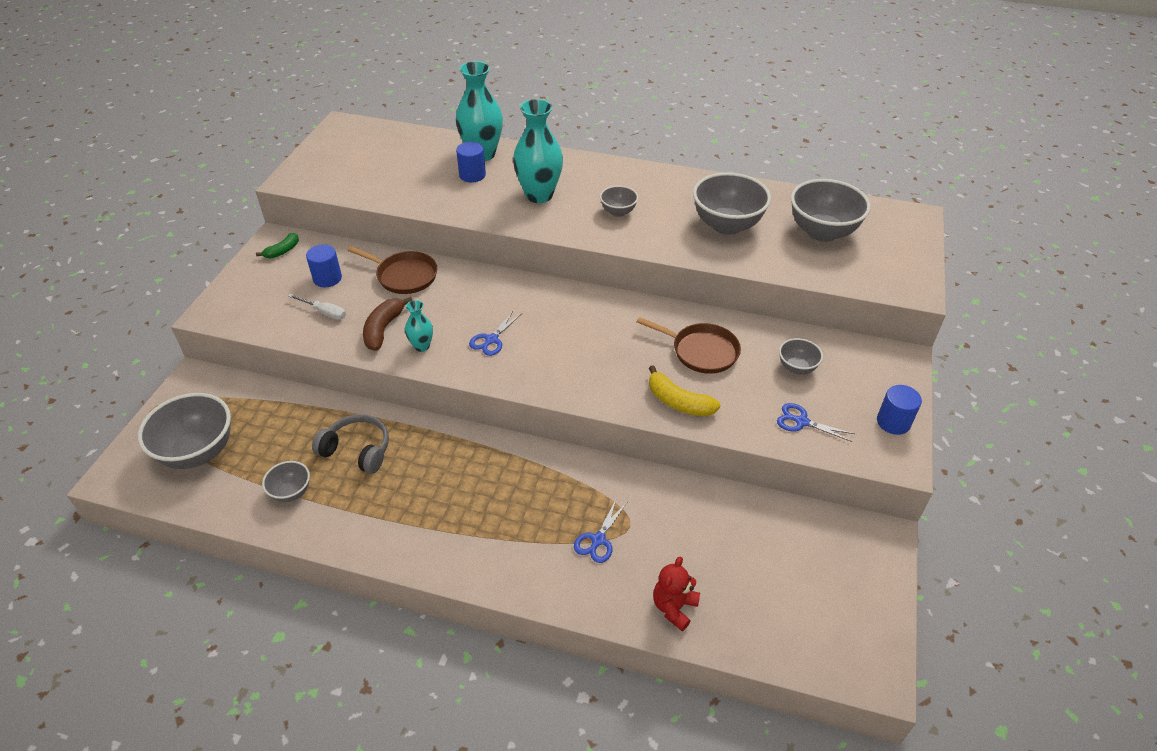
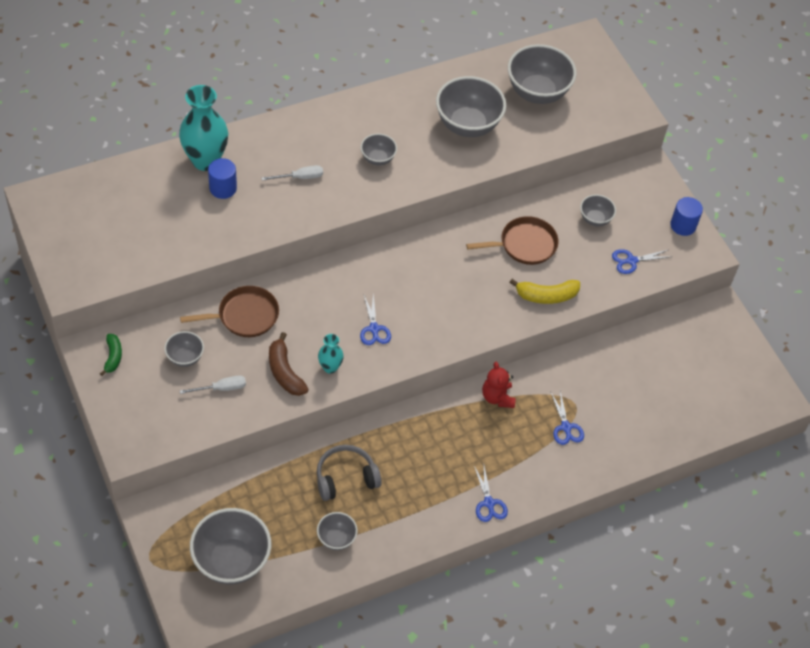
camera: 45 degrees left, 10 degrees up
(327, 278) = (185, 357): blue cylinder -> grey bowl
(450, 556) = (489, 503): none -> blue scissors
(539, 195) = (300, 177): turquoise vase -> white screwdriver
(674, 607) = (646, 438): red teddy bear -> red teddy bear (497, 397)

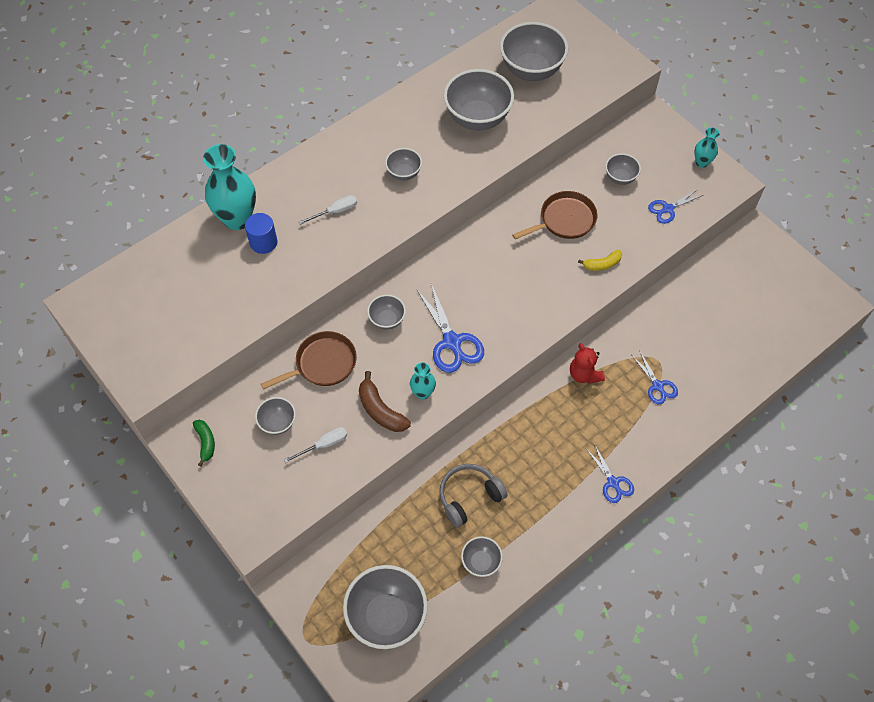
camera: 10 degrees left, 5 degrees up
(319, 292) = (387, 320): none -> grey bowl
(374, 329) = (452, 342): blue scissors -> blue scissors, size x1.66
(546, 296) = (602, 264): yellow banana -> yellow banana, size x0.66
(683, 225) = (701, 162): blue cylinder -> turquoise vase

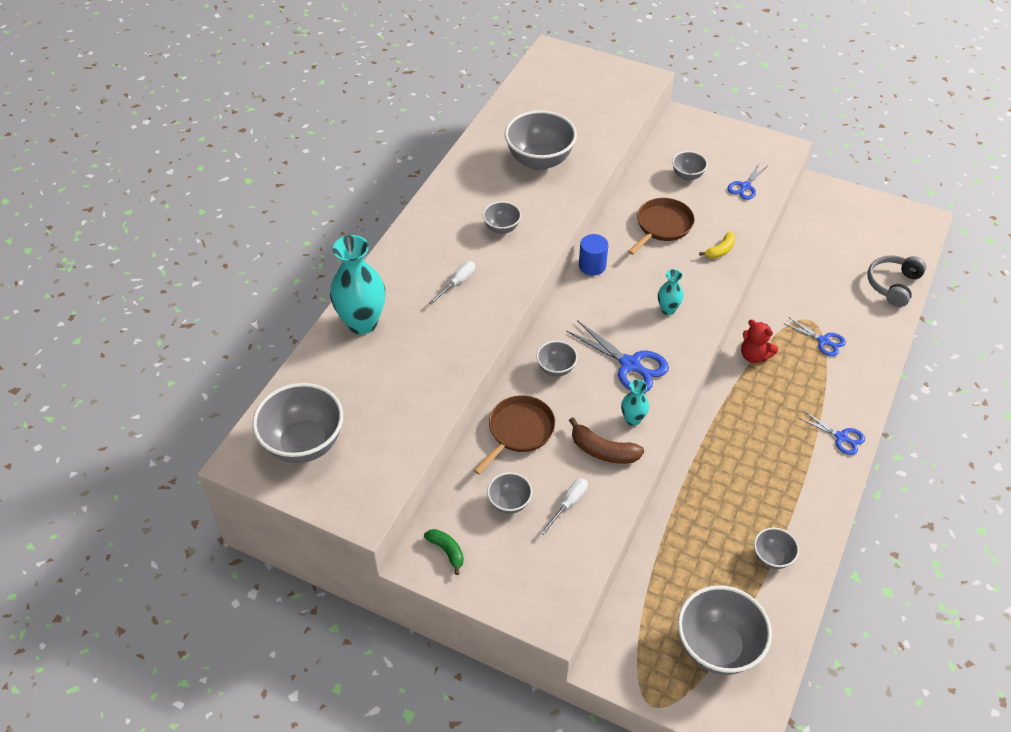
camera: 25 degrees left, 10 degrees down
(263, 242) = (403, 334): blue cylinder -> blue cylinder (592, 266)
(469, 497) = (722, 504): grey headphones -> grey headphones (893, 285)
(531, 70) = (561, 107): grey bowl -> grey bowl (304, 443)
(701, 162) = (748, 141): turquoise vase -> turquoise vase (668, 309)

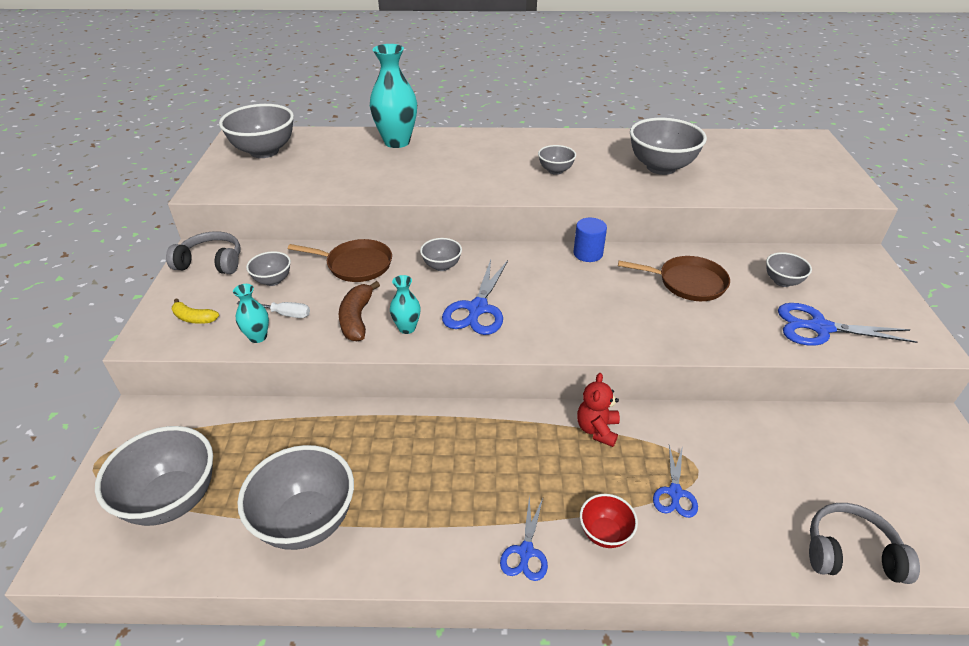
camera: 65 degrees right, 10 degrees down
(447, 551) = (211, 262): green banana -> grey headphones
(457, 283) = (472, 167): white screwdriver -> none
(668, 309) = (572, 315): turquoise vase -> turquoise vase (258, 337)
(720, 250) = (696, 332): yellow banana -> yellow banana (194, 318)
(745, 186) = (820, 328): blue scissors -> blue scissors, size x1.66
(772, 557) = (306, 521): grey bowl -> grey bowl, size x1.95
(841, 390) = (605, 533): none -> red bowl

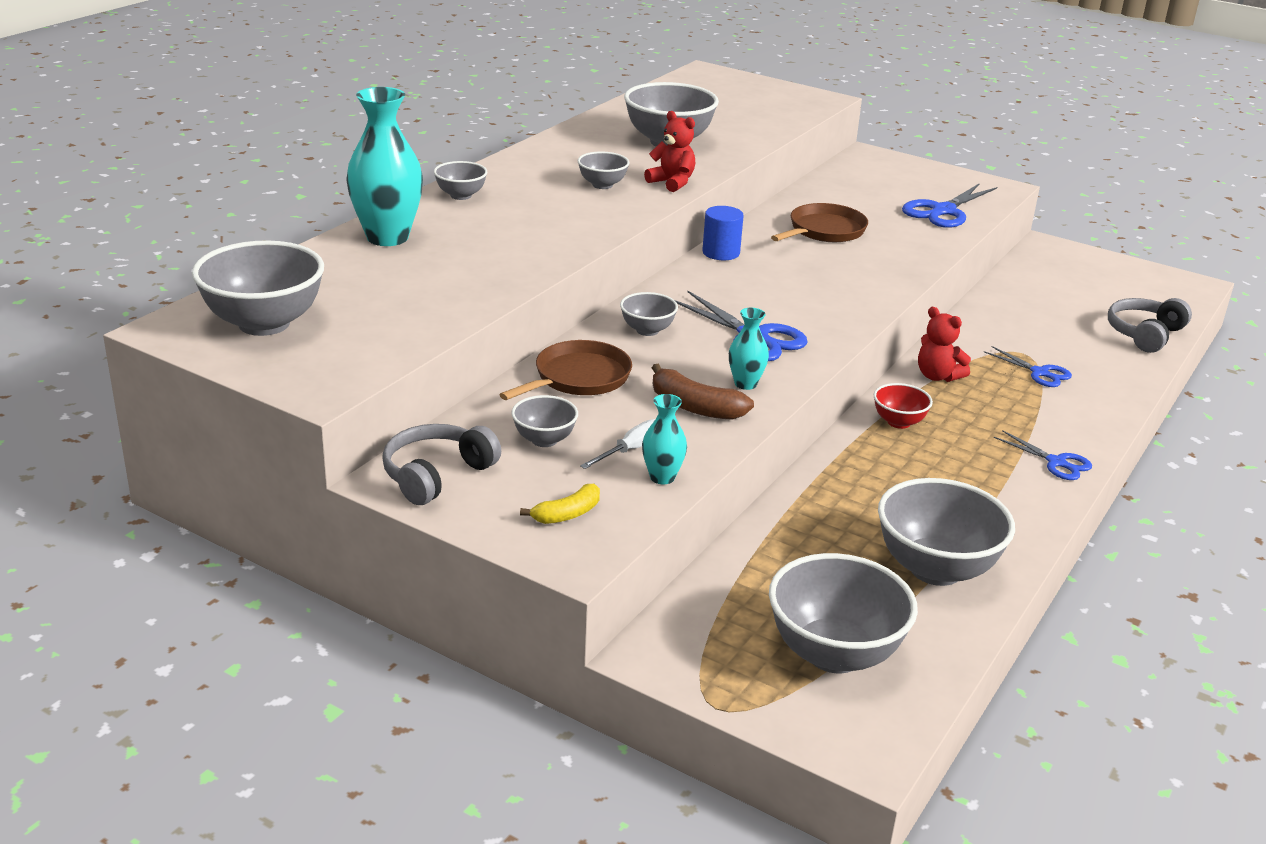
camera: 60 degrees left, 10 degrees down
(596, 190) = (672, 183): none -> red teddy bear
(605, 533) = (1061, 419): red bowl -> red bowl (898, 422)
(782, 281) = (866, 196): grey bowl -> grey bowl (461, 195)

